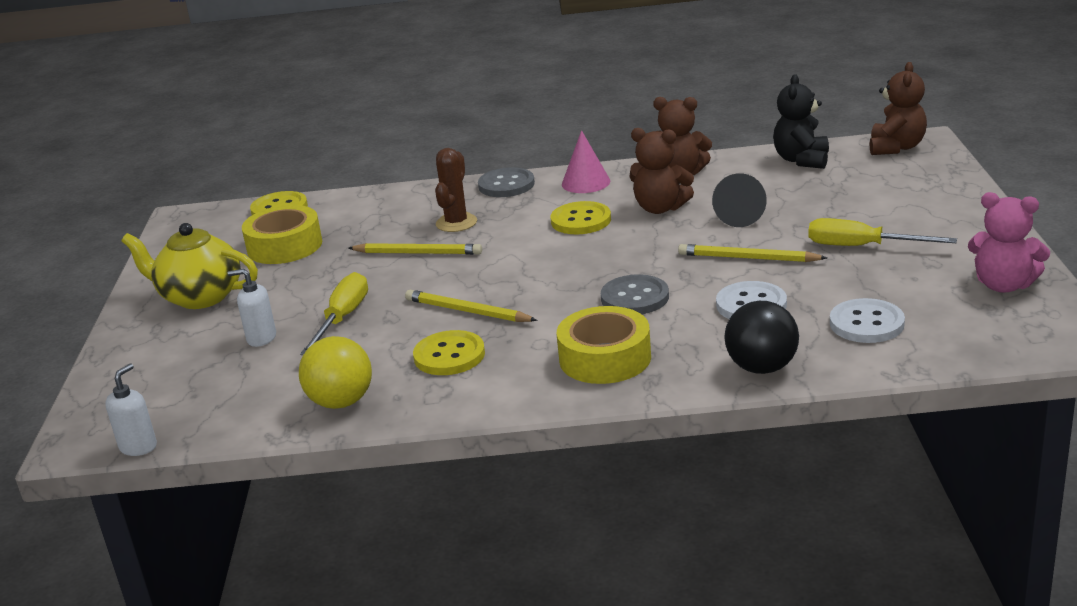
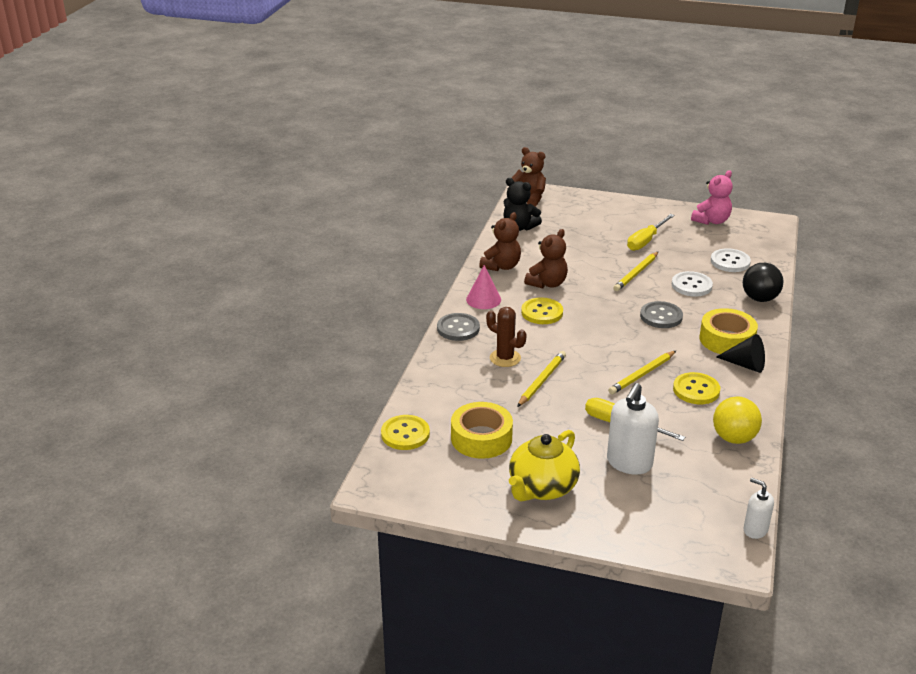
camera: 75 degrees left, 5 degrees up
(261, 338) = (629, 463): white soap dispenser -> white soap dispenser, size x1.75
(740, 216) = (580, 263): black cone -> black cone (745, 365)

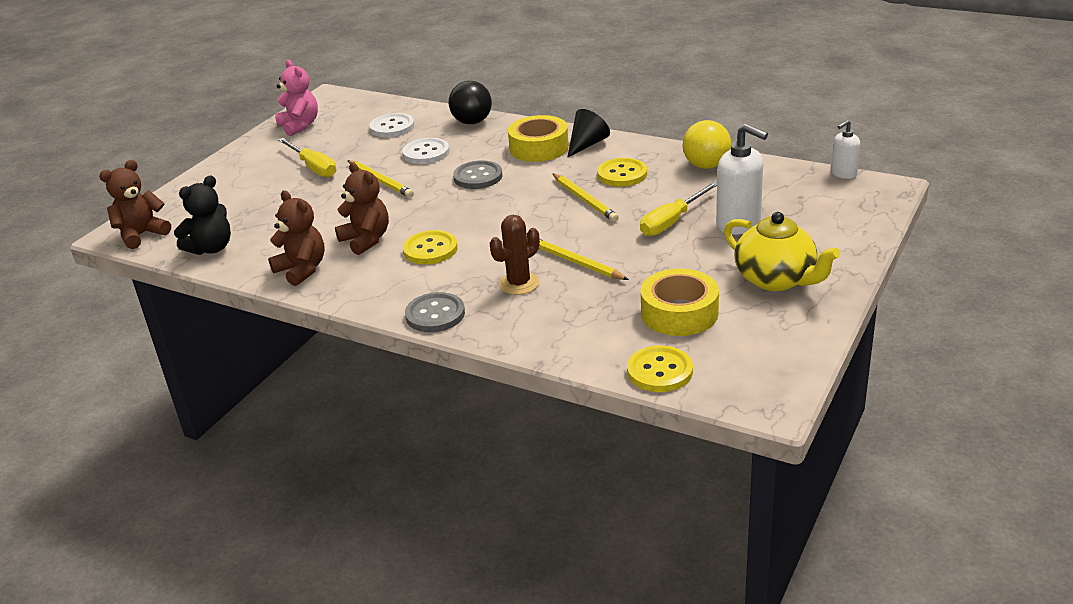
camera: 75 degrees left, 0 degrees up
(483, 299) = (375, 290): pink cone -> none

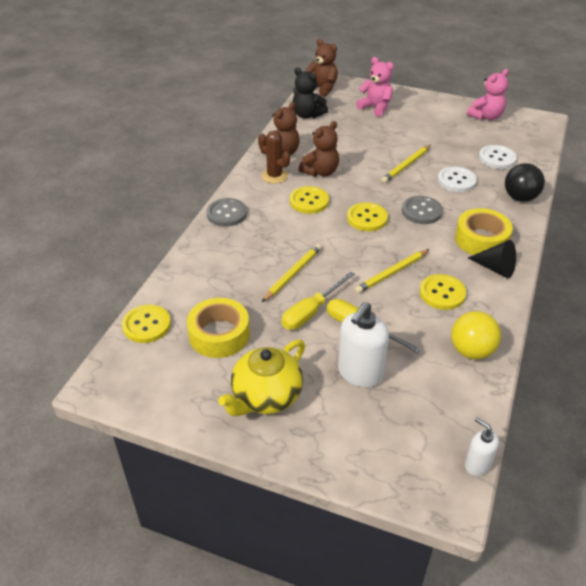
camera: 80 degrees right, 10 degrees up
(228, 195) = (375, 107): none -> pink teddy bear
(313, 167) = (421, 133): yellow screwdriver -> yellow screwdriver (311, 312)
(480, 211) = (367, 218): none -> yellow button
(519, 284) = (263, 247): brown cactus -> brown cactus (274, 176)

